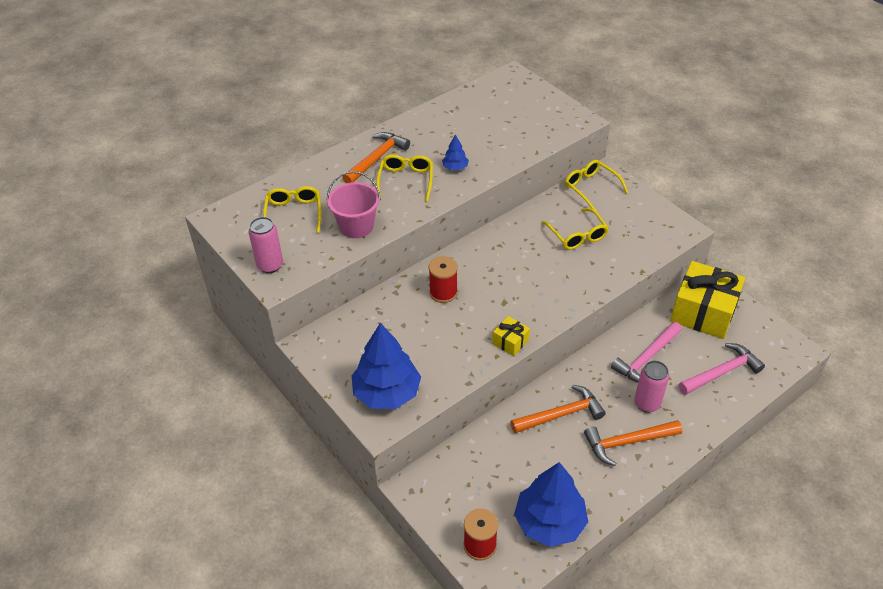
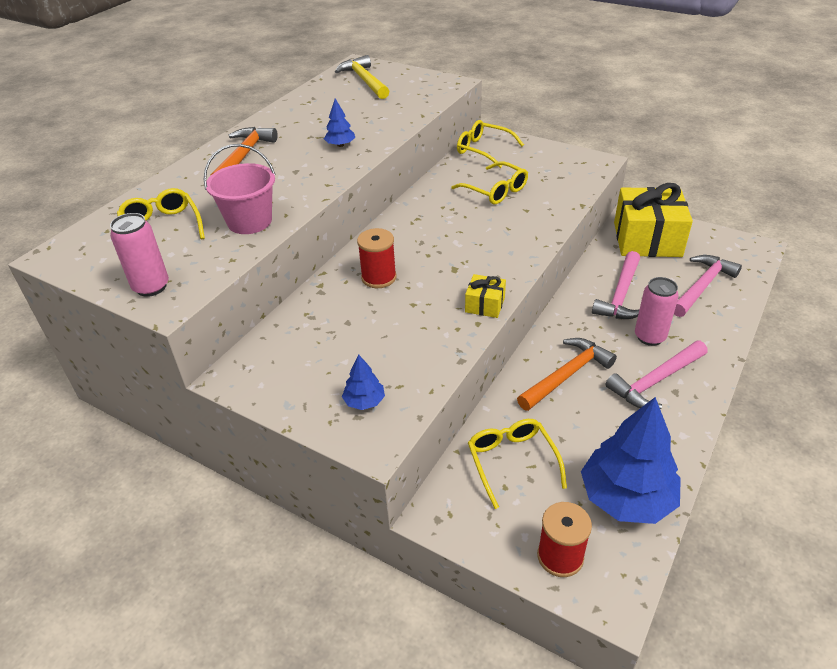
camera: 20 degrees left, 5 degrees down
(386, 393) = (364, 401): blue tree -> blue tree, size x0.45
(406, 181) = (289, 168): yellow glasses -> yellow glasses (512, 462)
(508, 97) = (364, 80): none -> yellow hammer
(627, 442) = (655, 381): orange hammer -> pink hammer

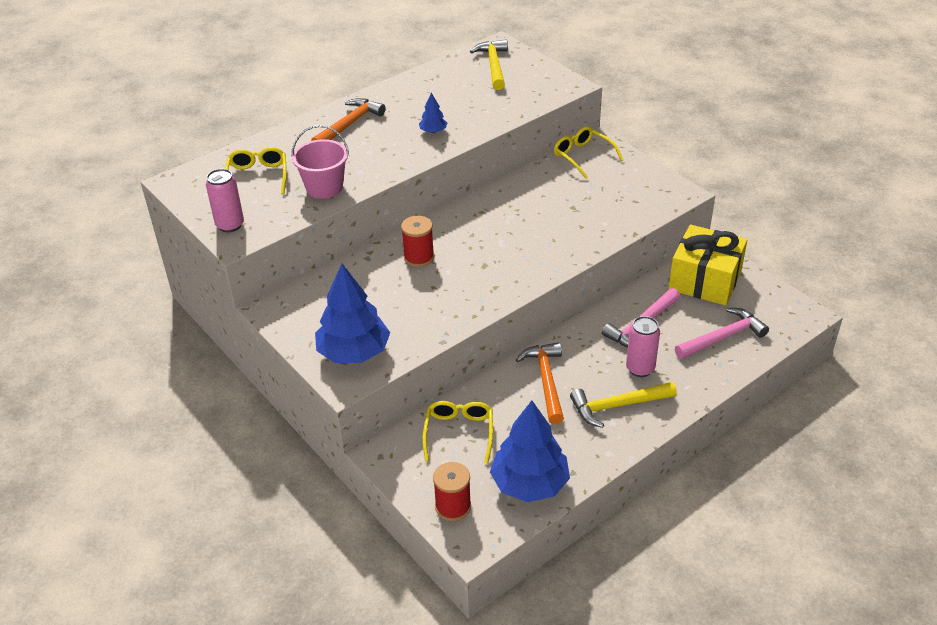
camera: 20 degrees right, 0 degrees up
(364, 401) = (353, 352): blue tree -> blue tree, size x2.22
(485, 305) = (489, 302): yellow gift -> none
(495, 190) = (566, 201): yellow glasses -> none
(567, 375) = (546, 381): orange hammer -> orange hammer turned 75 degrees counterclockwise
(655, 381) = (617, 406): pink hammer -> yellow hammer

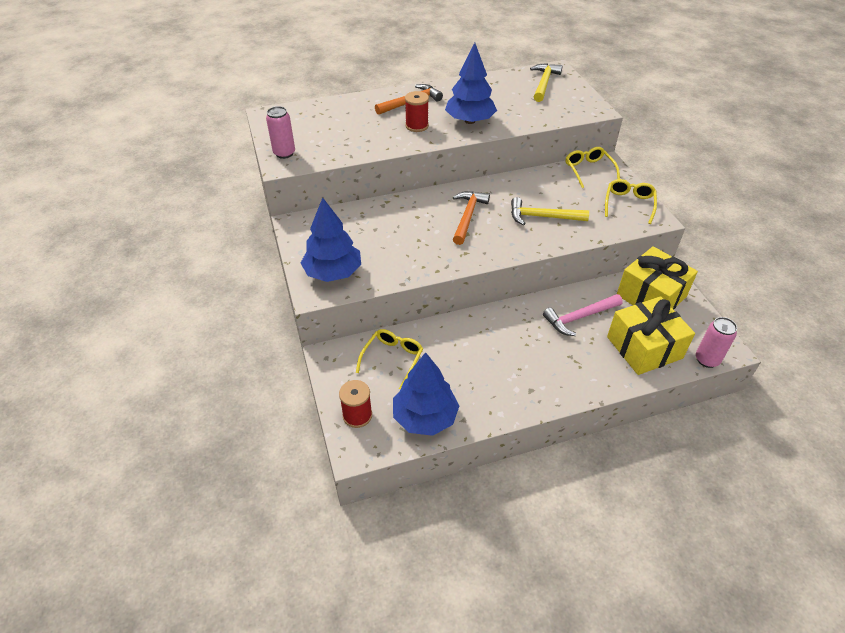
camera: 20 degrees right, 5 degrees up
(257, 177) = (324, 124): yellow glasses -> yellow glasses (629, 204)
(324, 187) = (366, 143): pink bucket -> none
(419, 257) = (420, 215): red spool -> red spool (417, 126)
(433, 131) = (470, 121): blue tree -> blue tree, size x2.22
(546, 381) = (480, 339): orange hammer -> orange hammer (468, 216)
(617, 406) = (527, 376): yellow hammer -> yellow hammer (542, 217)
(640, 369) = (561, 352): pink can -> pink can (707, 360)
(723, 337) = (644, 347): pink hammer -> yellow gift

